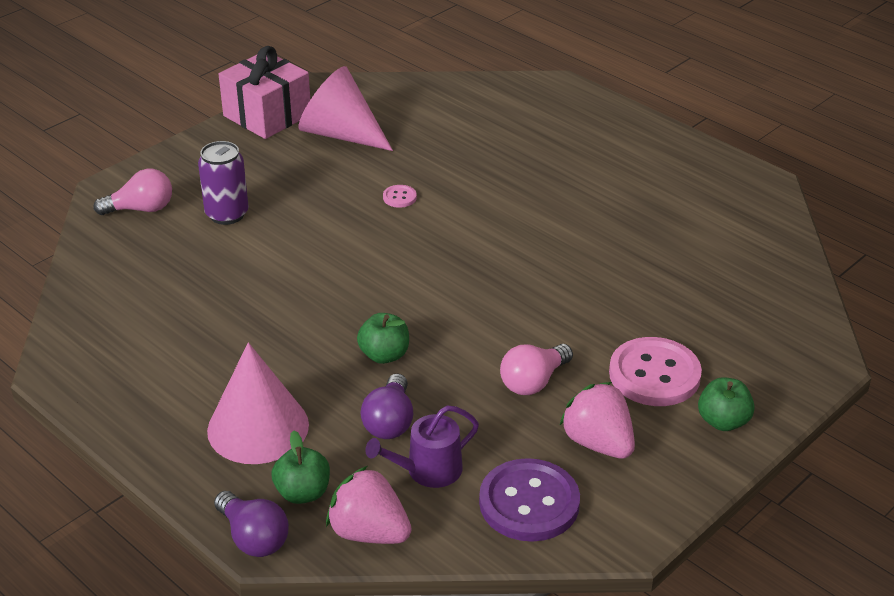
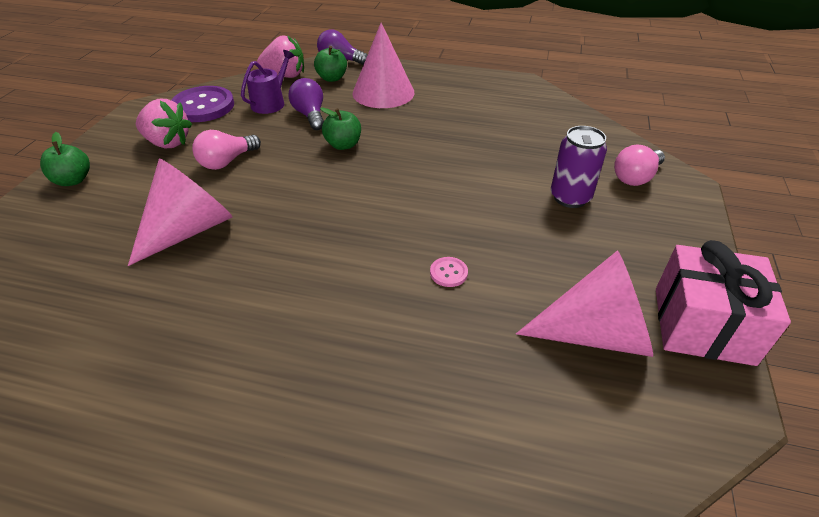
camera: 150 degrees right, 5 degrees up
(533, 382) = (227, 162): pink light bulb -> pink light bulb turned 150 degrees counterclockwise
(601, 310) = (189, 229): none -> pink cone
(654, 374) = (131, 194): pink button -> none

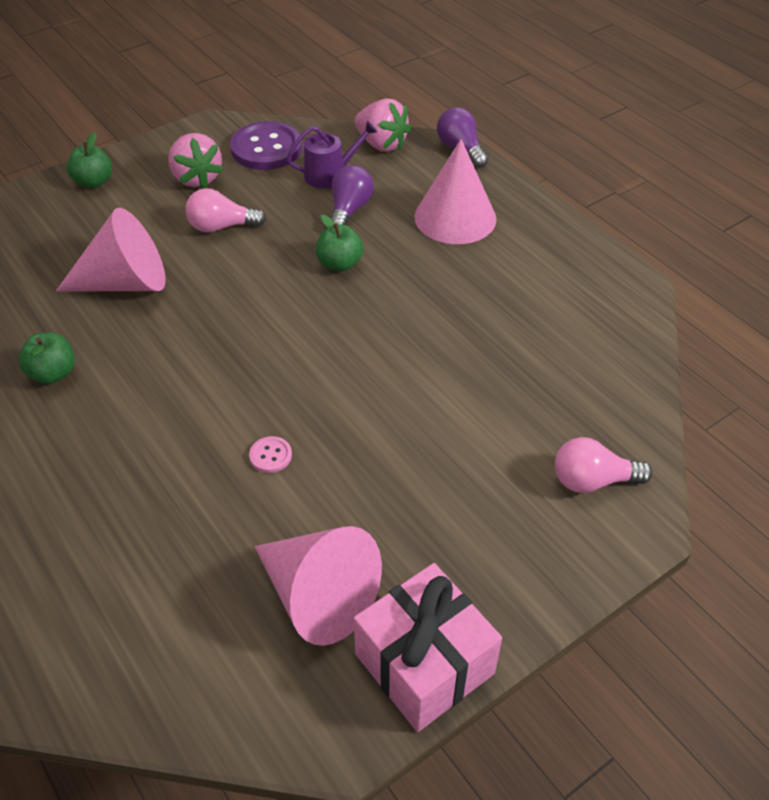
camera: 40 degrees right, 5 degrees up
(332, 78) = (424, 171): green apple -> green apple (53, 373)
(570, 197) = (484, 457): purple can -> none

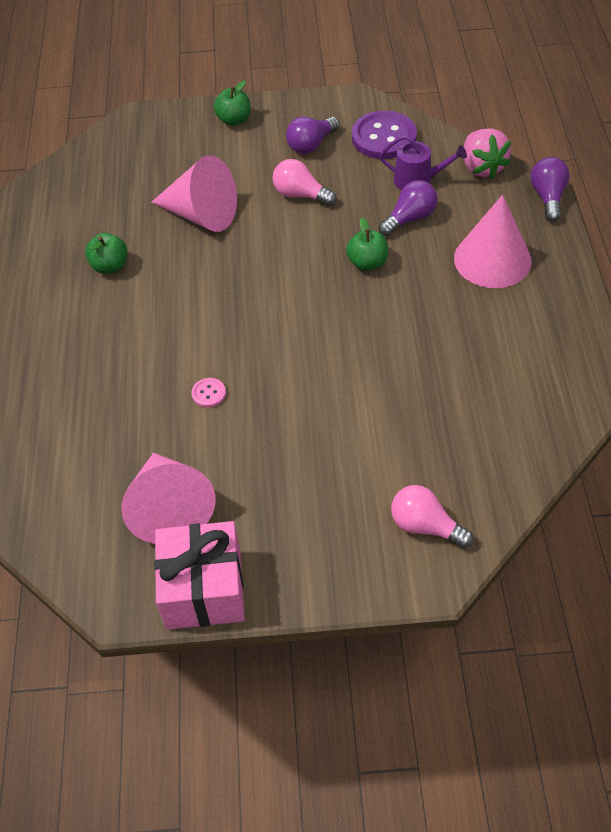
camera: 35 degrees right, 5 degrees up
(197, 178) = (311, 145): pink strawberry -> purple light bulb

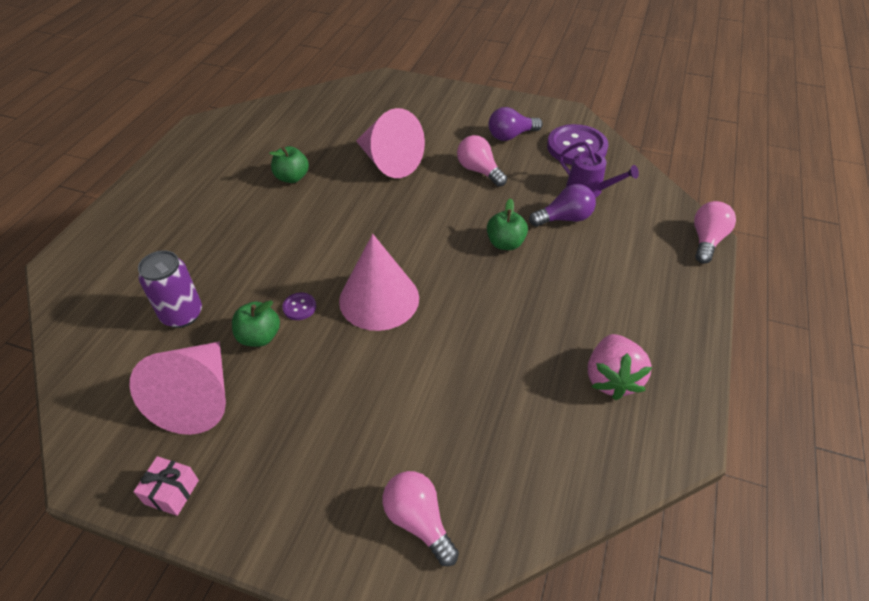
camera: 20 degrees right, 5 degrees down
(97, 442) = (182, 314): none -> purple can
(203, 589) = (172, 492): pink gift -> pink gift, size x0.47
(208, 393) = (299, 307): pink button -> purple button
(234, 120) = (459, 101): green apple -> green apple (259, 337)
(482, 167) = (654, 196): pink strawberry -> pink strawberry (611, 379)
(492, 259) = (625, 278): pink cone -> pink cone (379, 299)
(548, 197) = (706, 240): purple light bulb -> pink light bulb

